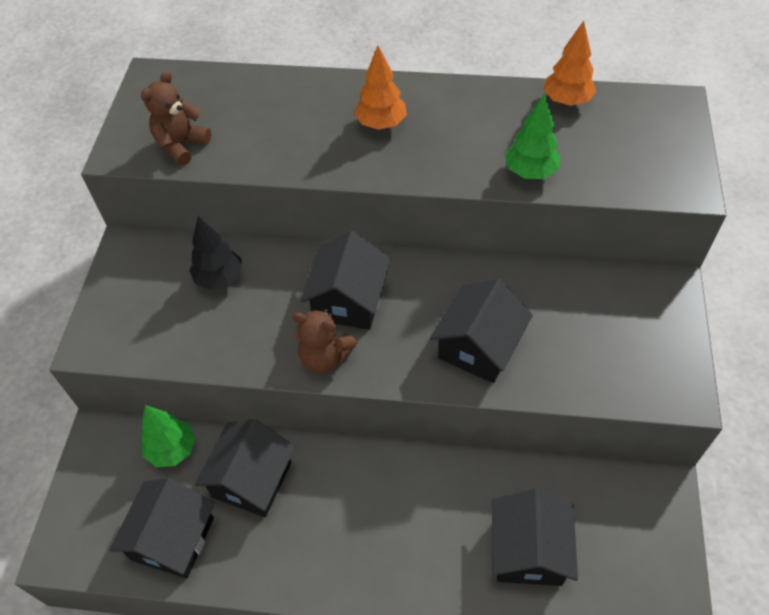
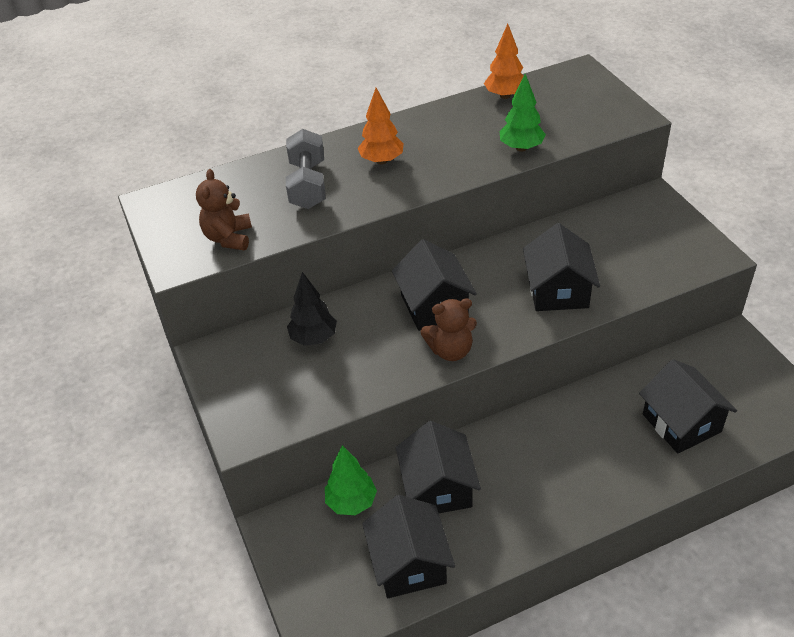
camera: 30 degrees left, 10 degrees down
(293, 120) = (308, 185): none -> grey dumbbell

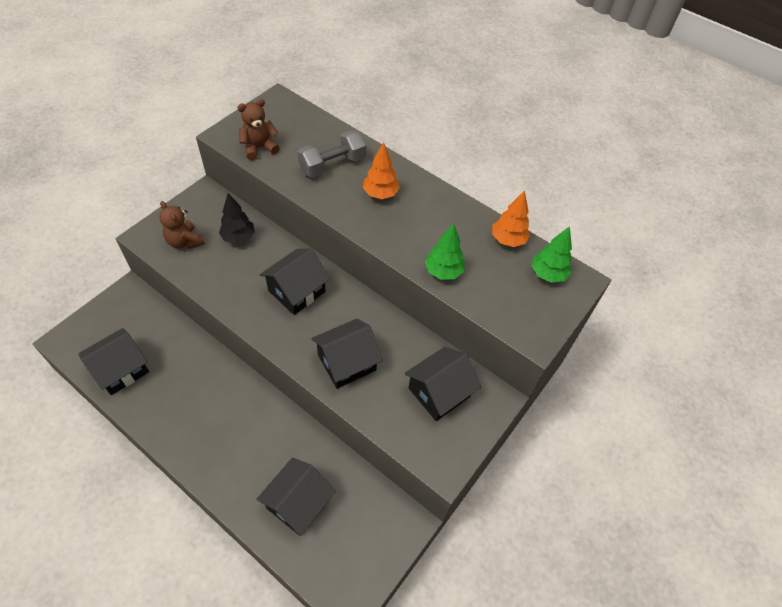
camera: 55 degrees right, 10 degrees up
(351, 502) = (158, 321): green tree -> green tree (548, 274)
(438, 488) = (184, 364): black house -> black house (439, 392)
(451, 350) = (256, 316): brown teddy bear -> brown teddy bear (185, 241)

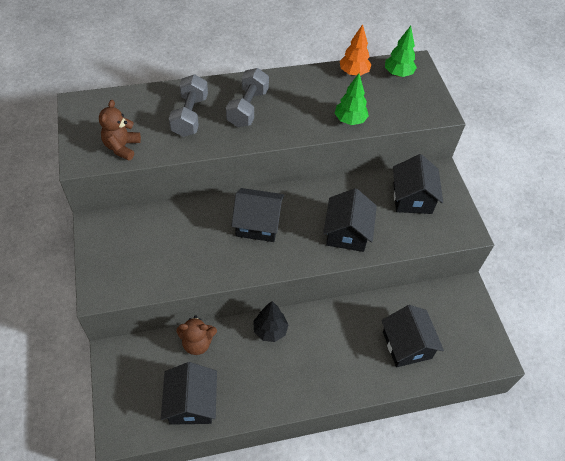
camera: 50 degrees left, 0 degrees up
(185, 241) = (135, 268): brown teddy bear -> brown teddy bear (197, 343)
(238, 238) = (168, 229): black tree -> black tree (270, 330)
(297, 291) = (258, 224): black house -> black house turned 75 degrees counterclockwise
(380, 194) = (248, 108): orange tree -> grey dumbbell

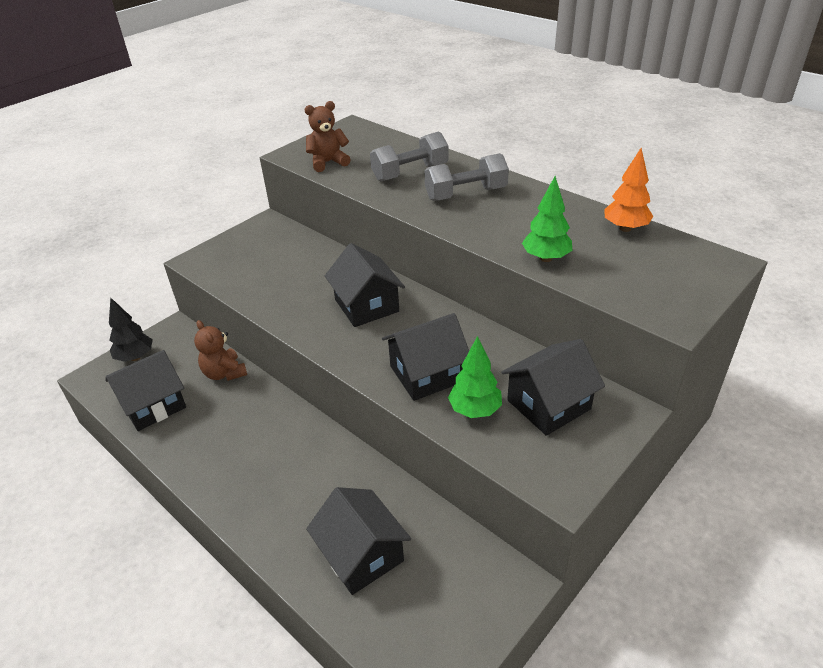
camera: 60 degrees right, 15 degrees down
(270, 330) = (280, 416): black tree -> black tree (135, 357)
(398, 74) = (681, 258): green tree -> green tree (475, 410)
(407, 345) = (361, 555): black house -> black house turned 75 degrees counterclockwise

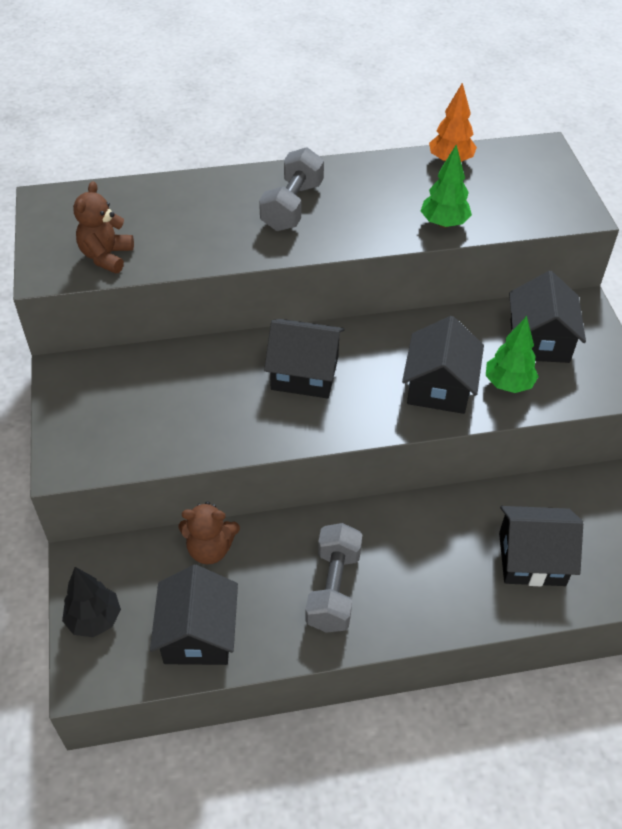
camera: 55 degrees left, 10 degrees up
(410, 173) = (207, 216): grey dumbbell -> grey dumbbell (333, 588)

